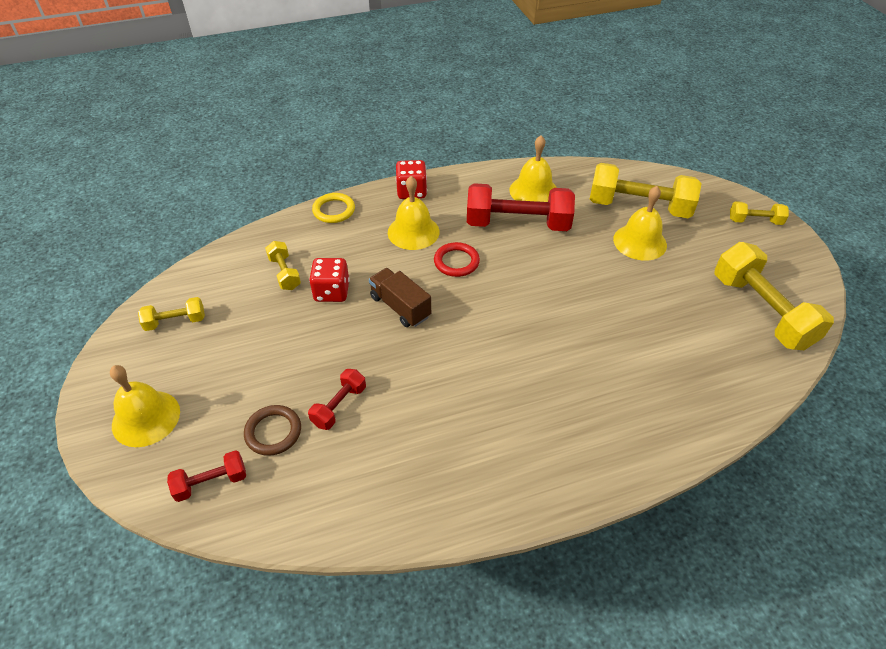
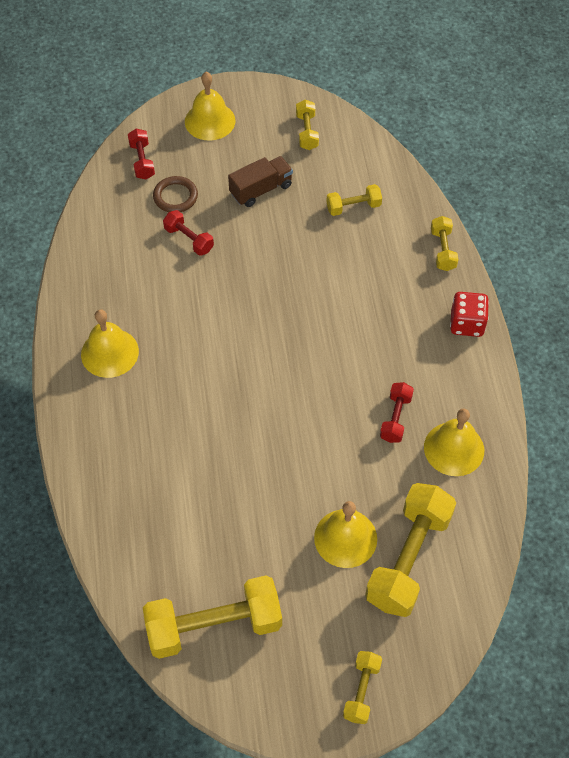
camera: 100 degrees right, 10 degrees up
(331, 292) = (321, 241): red dice -> none
(334, 210) = (442, 250): yellow ring -> yellow dumbbell
(400, 307) = (290, 293): brown truck -> brown truck (261, 190)
(413, 232) = (397, 317): yellow bell -> yellow bell (109, 352)
(456, 262) = (344, 349): red ring -> none
(517, 224) = (395, 418): red dumbbell -> red dumbbell, size x0.50

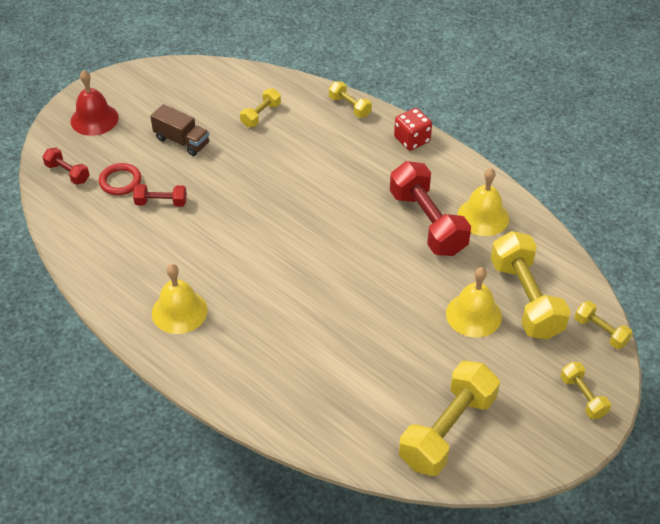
camera: 40 degrees left, 10 degrees down
(175, 197) = (120, 181): brown ring -> red ring
(210, 121) = (94, 119): yellow bell -> red bell
(261, 190) = (182, 141): brown truck -> brown truck turned 105 degrees clockwise
(307, 132) = (177, 87): yellow dumbbell -> yellow dumbbell (601, 331)
(395, 418) = (427, 223): red dumbbell -> red dumbbell, size x2.02

